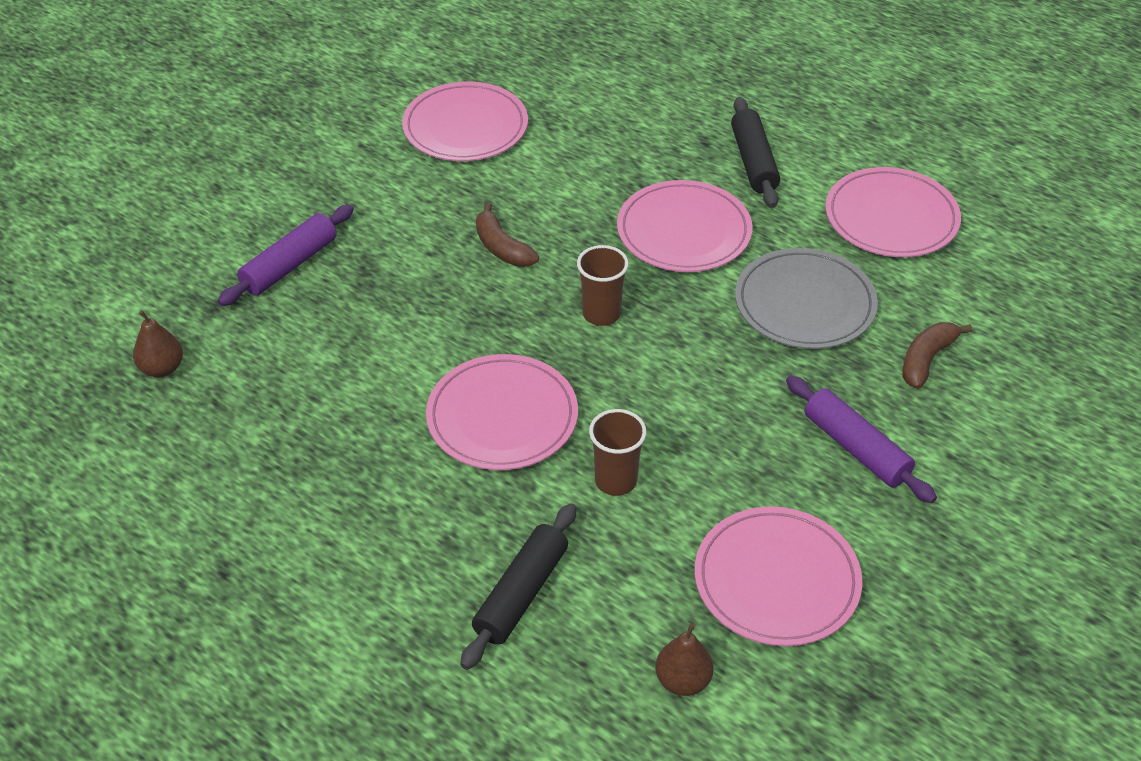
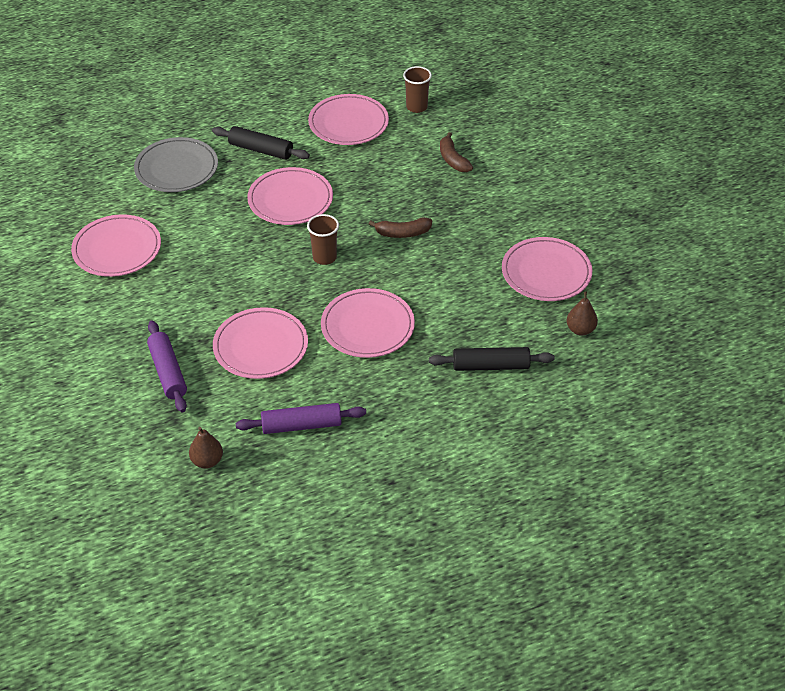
camera: 60 degrees left, 0 degrees up
(389, 327) = (260, 346): none -> pink plate
(502, 247) = (237, 275): brown banana -> brown banana (402, 233)
(521, 593) = (490, 366): black rolling pin -> black rolling pin turned 60 degrees counterclockwise
(615, 481) = (444, 301): brown cup -> brown cup (416, 107)
(804, 304) = (381, 181): grey plate -> grey plate (176, 168)
(856, 448) = (488, 209): purple rolling pin -> purple rolling pin (301, 425)

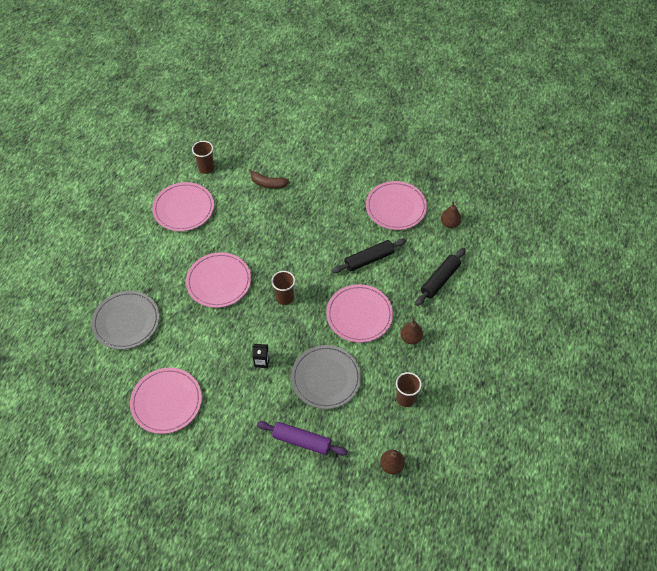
camera: 50 degrees left, 10 degrees up
(230, 287) = (261, 361): none -> black carton
(260, 346) = (326, 378): pink plate -> grey plate
(261, 150) = (158, 267): black rolling pin -> black rolling pin (369, 259)
(301, 425) = (405, 398): purple rolling pin -> brown cup
(384, 385) = (410, 338): none -> brown pear
(402, 233) = (303, 248): brown banana -> none

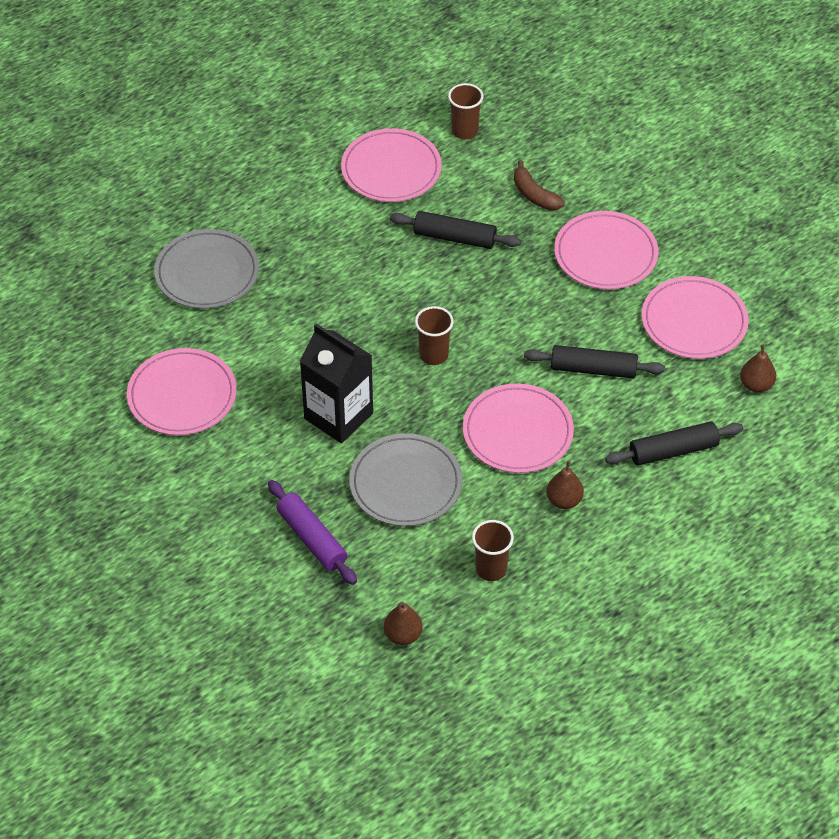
camera: 35 degrees right, 5 degrees down
(219, 281) = (363, 287): pink plate -> pink plate (605, 254)
(245, 228) = (454, 237): none -> black rolling pin
(261, 361) = (338, 416): black carton -> black carton, size x2.31

